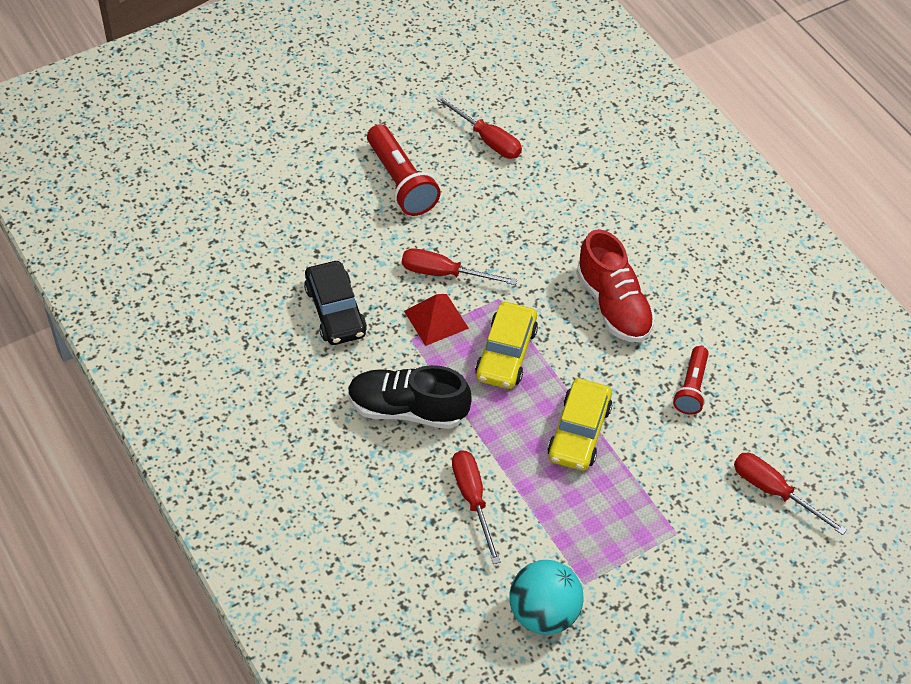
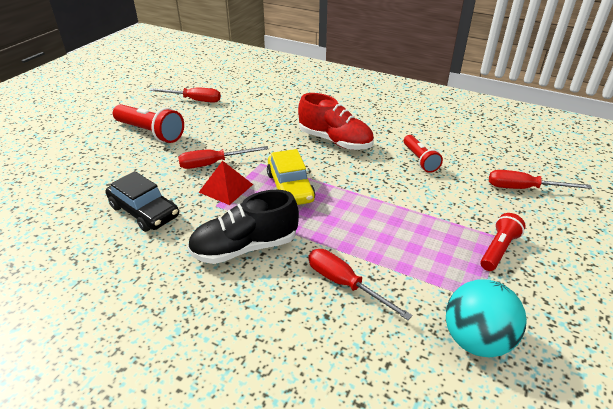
camera: 30 degrees left, 15 degrees down
(579, 432) = (378, 209): yellow car -> none
(658, 546) = (498, 249): none -> red flashlight

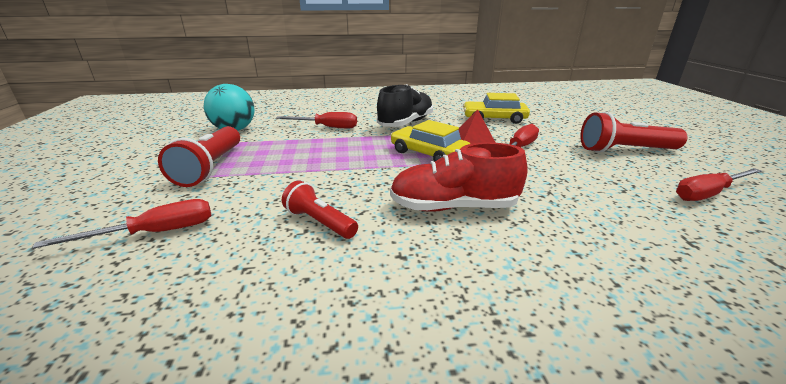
camera: 145 degrees right, 10 degrees down
(144, 211) = (494, 119): black car -> yellow car
(498, 249) = (211, 167): red flashlight -> red flashlight, size x1.60

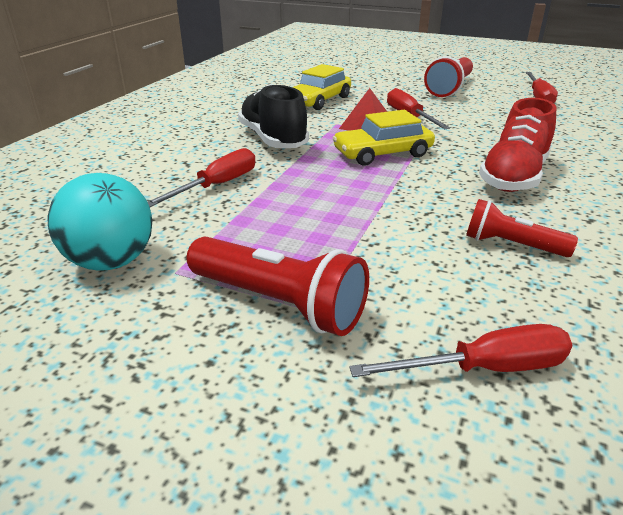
camera: 60 degrees left, 5 degrees up
(155, 233) = (484, 369): red screwdriver -> red screwdriver turned 75 degrees clockwise
(319, 222) = (511, 245): red flashlight -> red flashlight turned 45 degrees clockwise

